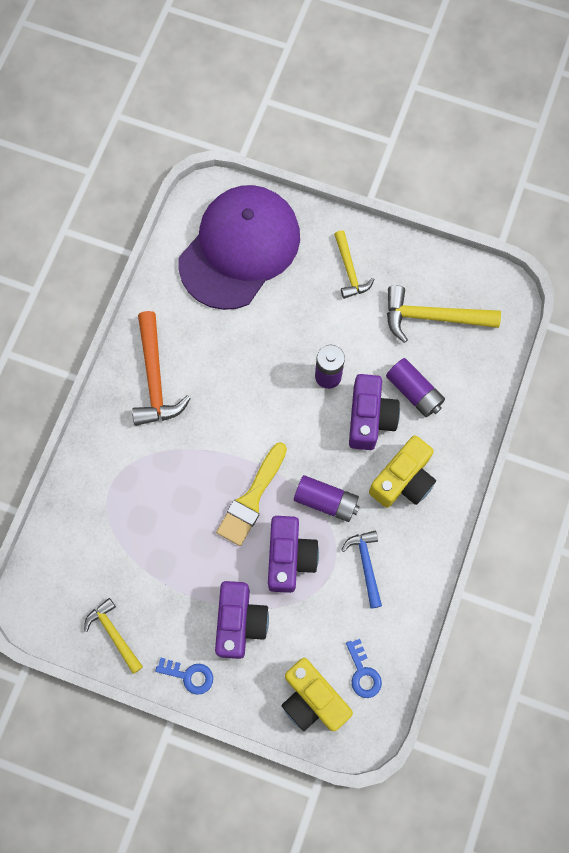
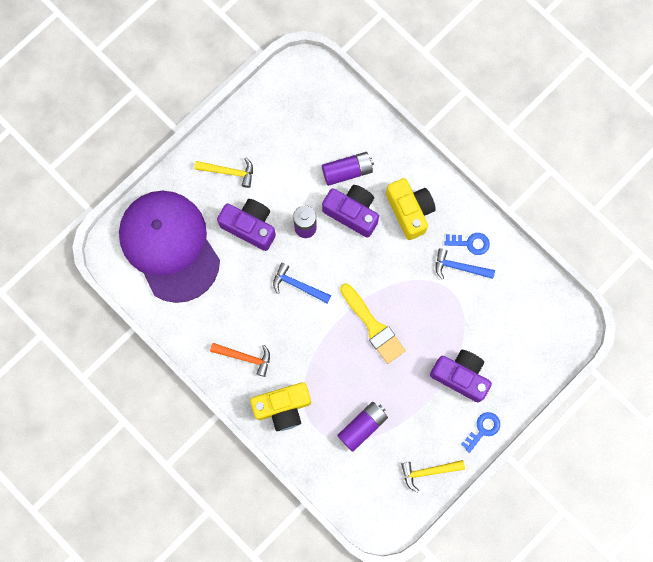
camera: 65 degrees left, 5 degrees up
(155, 378) = (245, 357): orange hammer -> orange hammer, size x0.63
(260, 397) = (298, 285): none -> blue hammer
(289, 557) = (429, 319): purple camera -> purple camera (250, 226)
(312, 699) = (537, 349): yellow camera -> yellow camera (283, 407)
(326, 501) = (400, 273): purple battery -> purple battery (362, 426)
(363, 673) = (535, 305): blue key -> blue key (470, 243)
(432, 317) = (296, 129): yellow hammer -> none

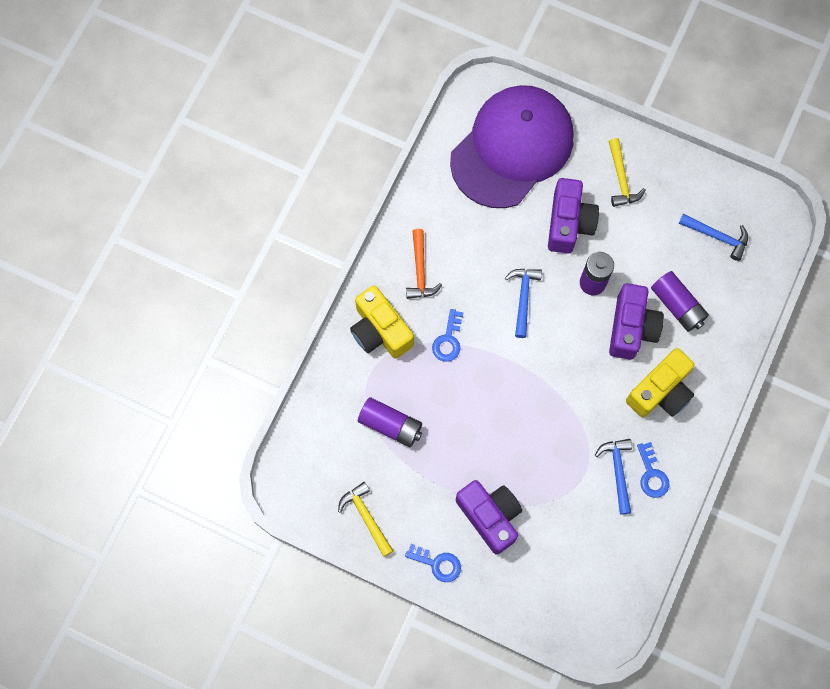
camera: 70 degrees right, 5 degrees down
(304, 119) = (717, 237): none -> blue hammer
(310, 356) = (448, 340): none -> blue key
(373, 326) = (509, 397): yellow brush -> none
(460, 376) = (490, 516): purple camera -> purple camera turned 45 degrees counterclockwise

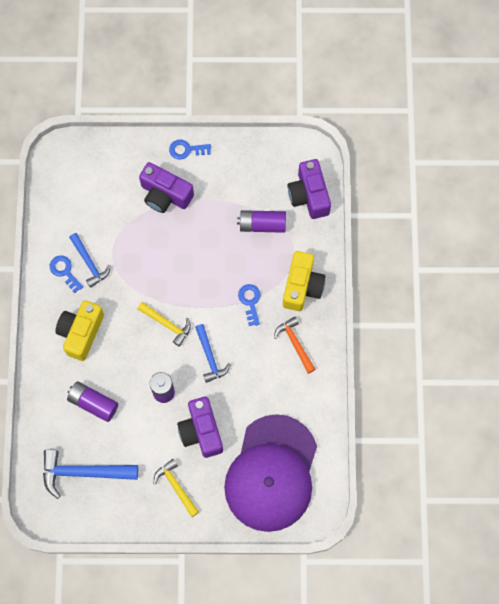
camera: 155 degrees right, 0 degrees up
(366, 517) = (248, 158): yellow hammer -> yellow hammer (167, 324)
(380, 331) = (302, 286): yellow camera -> yellow camera turned 75 degrees clockwise
(631, 328) = (121, 370): purple camera -> purple camera (309, 195)
(717, 237) = (83, 472): blue hammer -> blue hammer, size x1.60

